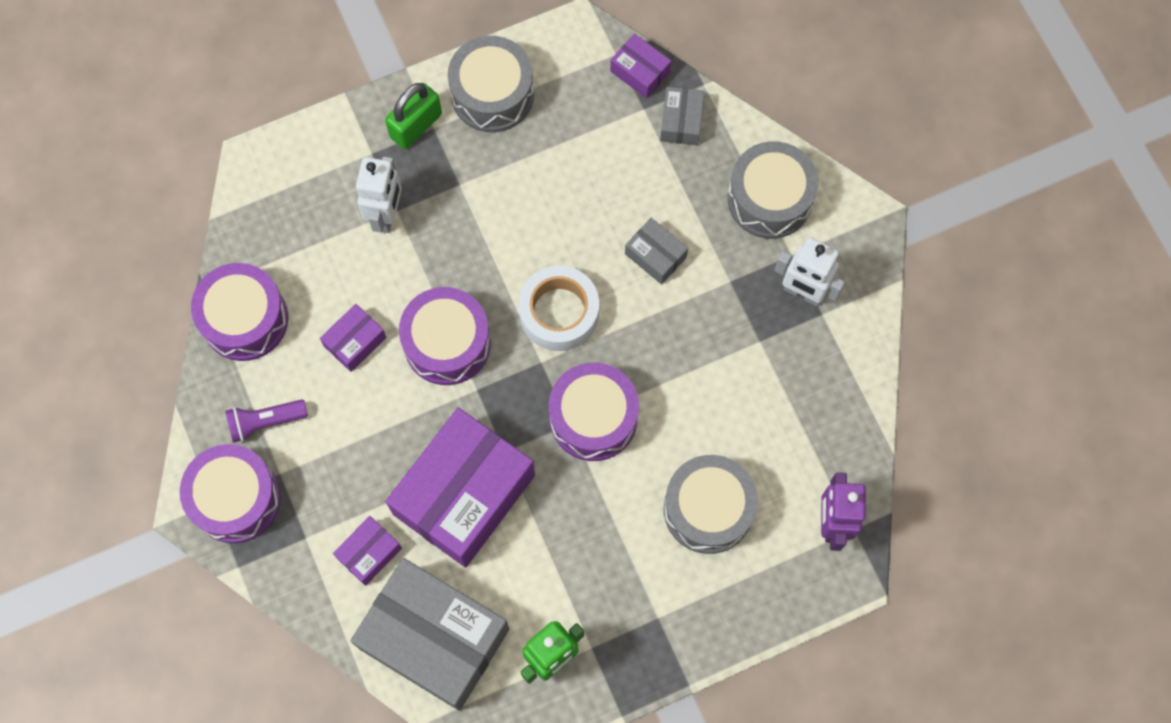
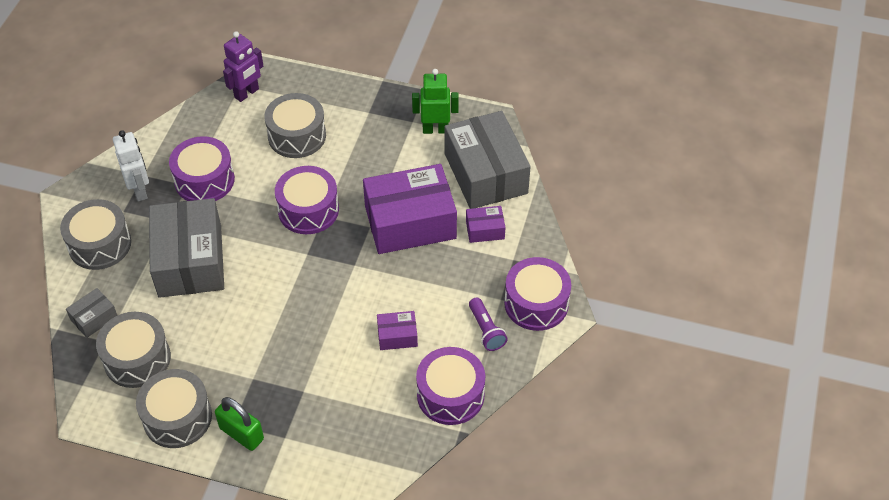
camera: 140 degrees left, 20 degrees down
(265, 422) = (486, 330): purple flashlight -> purple flashlight turned 45 degrees clockwise
(386, 215) = (312, 393): white robot -> none
(416, 125) = (241, 434): green padlock -> green padlock turned 45 degrees clockwise
(447, 343) = (347, 298): purple drum -> purple drum (204, 180)
(559, 313) = (271, 270): white tape -> none
(592, 116) = (137, 359): none -> grey drum
(640, 72) = (82, 363): purple box -> none
(655, 255) = (190, 261): grey box -> grey box, size x2.27

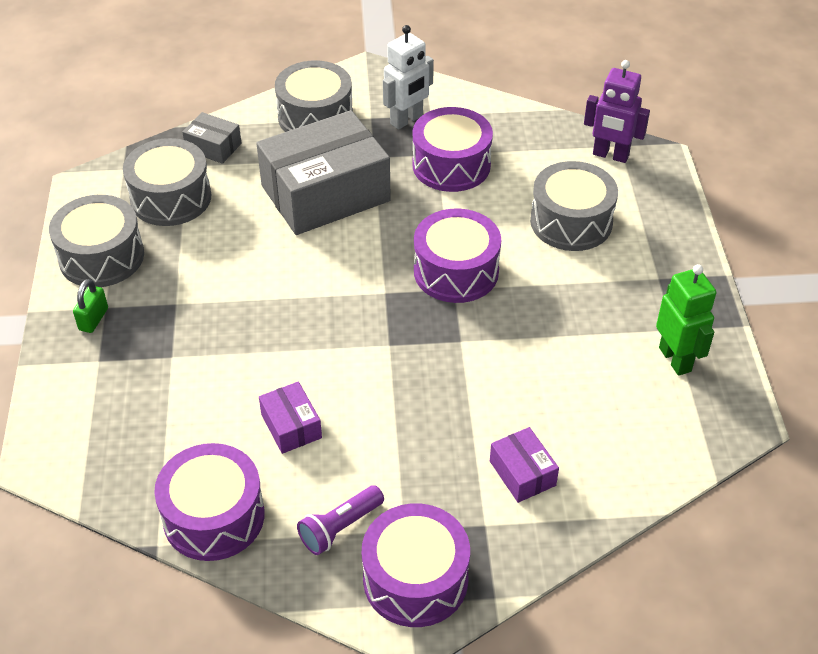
camera: 70 degrees right, 5 degrees down
(241, 434) = (93, 319): green padlock -> green padlock, size x0.64
(410, 222) = (491, 381): purple box -> none
(485, 173) = (630, 443): grey box -> none

